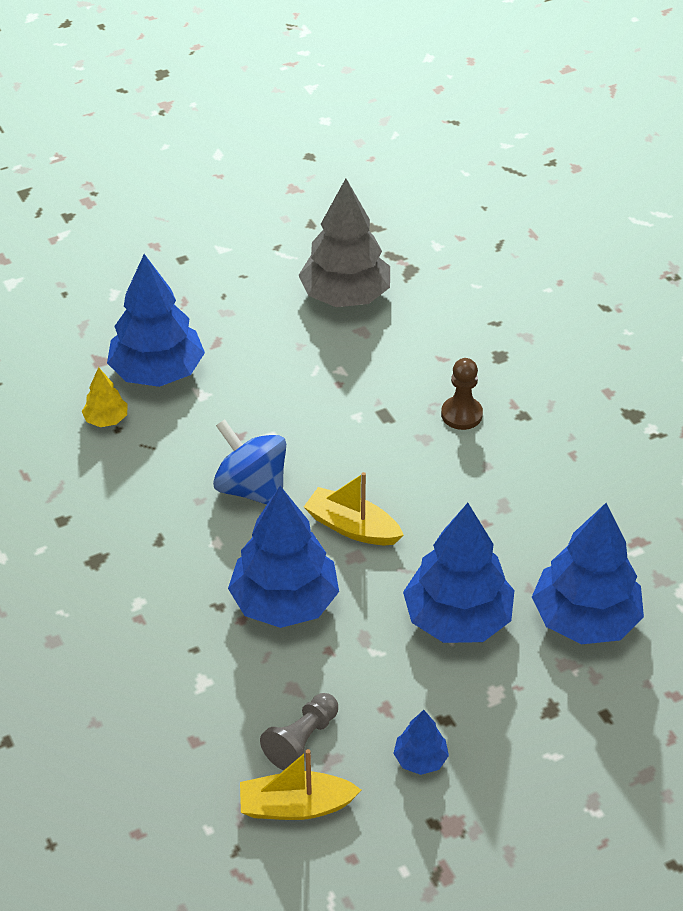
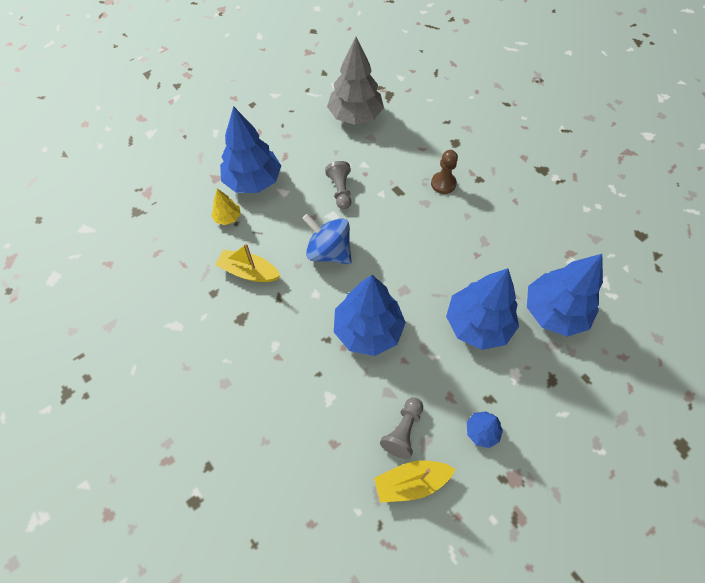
camera: 10 degrees left, 15 degrees up
(292, 404) = (340, 191): none -> grey pawn
(352, 527) = (397, 270): yellow boat -> yellow boat (249, 272)

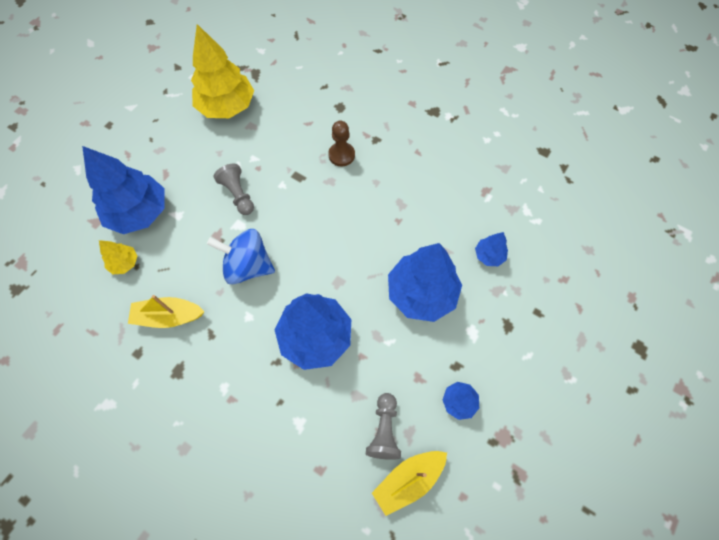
camera: 20 degrees left, 5 degrees up
(355, 116) = (227, 107): grey tree -> yellow tree
(554, 312) = (489, 255): blue tree -> blue tree, size x0.46

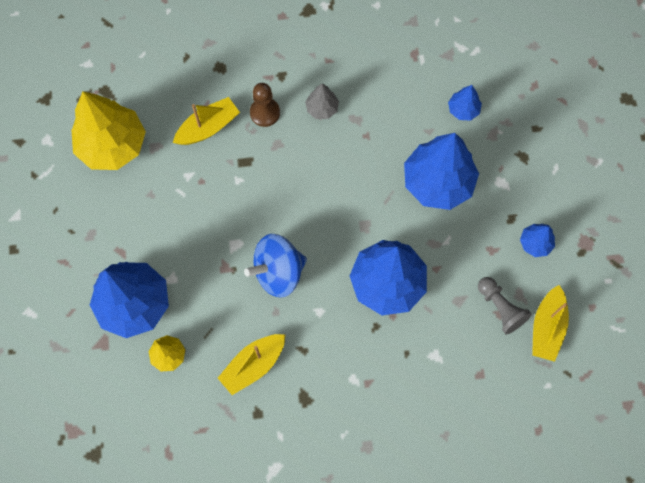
camera: 40 degrees left, 5 degrees up
(238, 195) = (208, 219): grey pawn -> none
(295, 138) = (208, 128): none -> yellow boat
(383, 180) = (322, 108): none -> grey tree

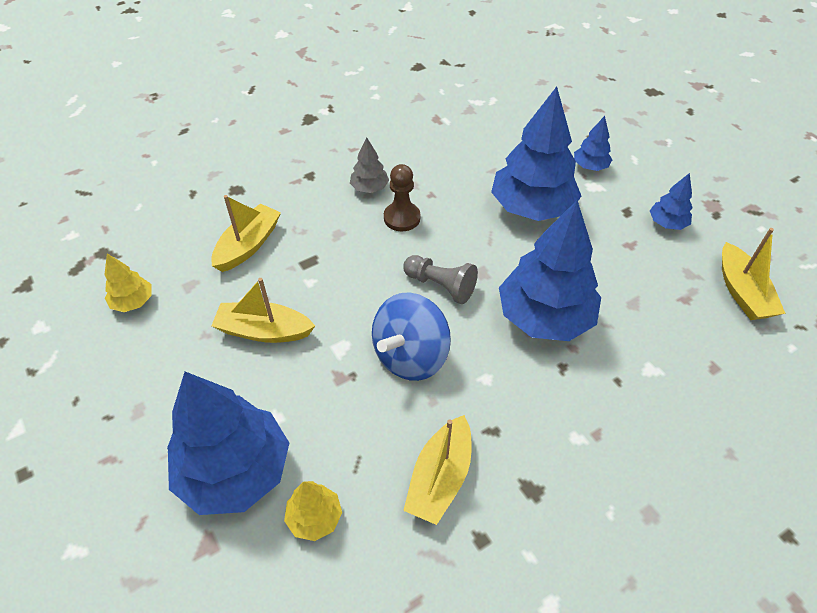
camera: 25 degrees left, 20 degrees down
(112, 145) = (133, 302): yellow tree -> yellow tree, size x0.46
(190, 208) = (264, 331): none -> yellow boat
(265, 113) = (308, 211): brown pawn -> brown pawn (402, 218)
(463, 109) = (513, 144): blue tree -> blue tree (590, 166)
(500, 308) = (681, 293): grey pawn -> grey pawn (440, 286)

